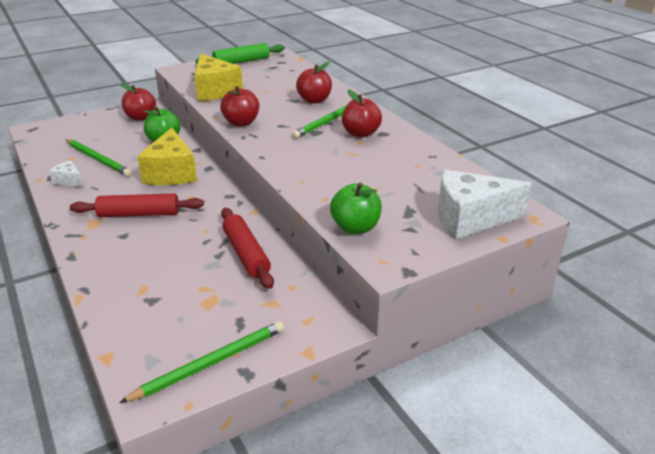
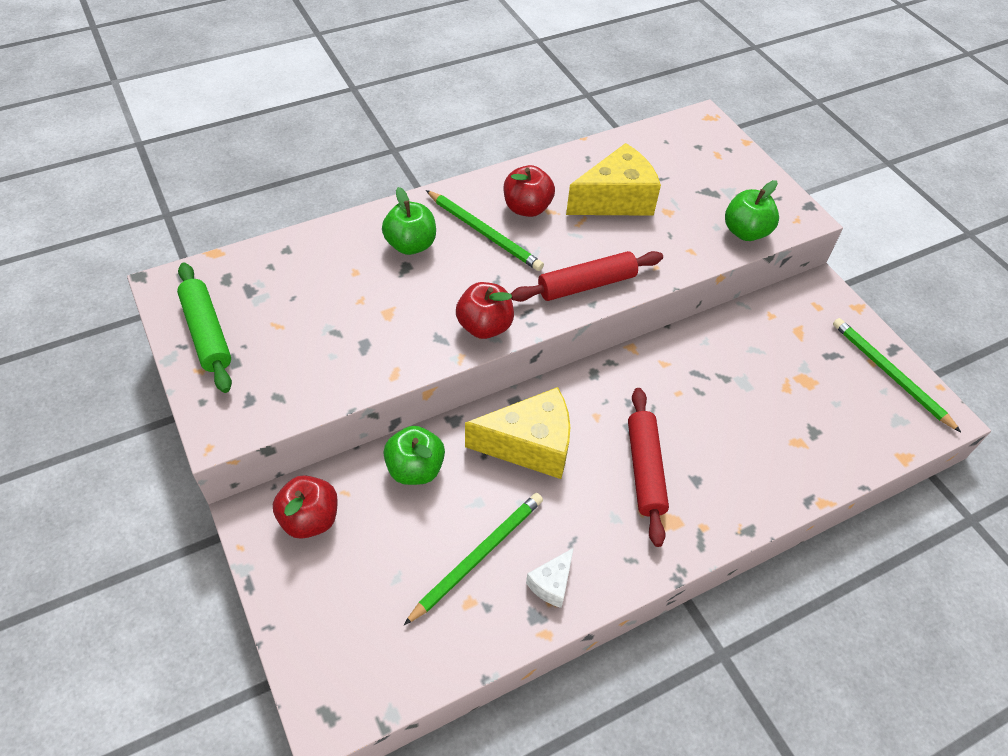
camera: 90 degrees left, 20 degrees up
(215, 91) = (349, 364): yellow cheese -> yellow cheese (615, 200)
(246, 254) = (721, 353): red rolling pin -> red rolling pin (586, 285)
(314, 100) = (411, 245): red apple -> green apple
(470, 219) = (717, 154): white cheese -> none

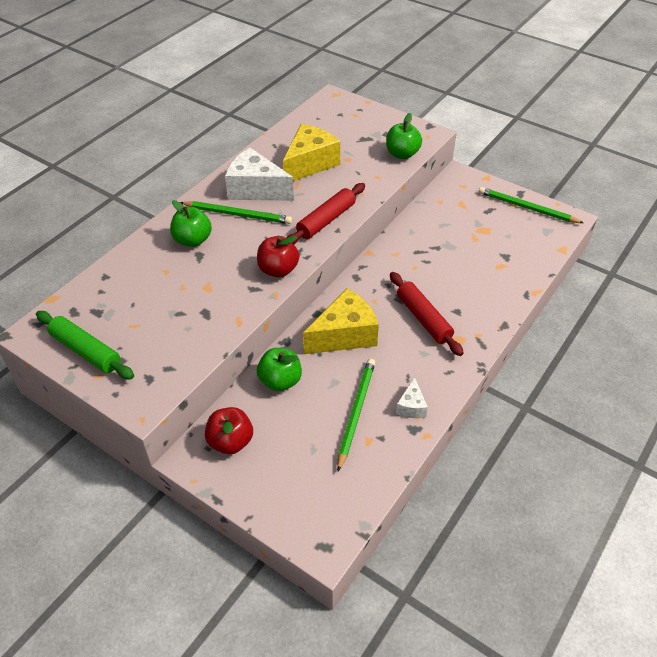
camera: 25 degrees left, 5 degrees down
(527, 208) = (256, 189): red apple -> white cheese

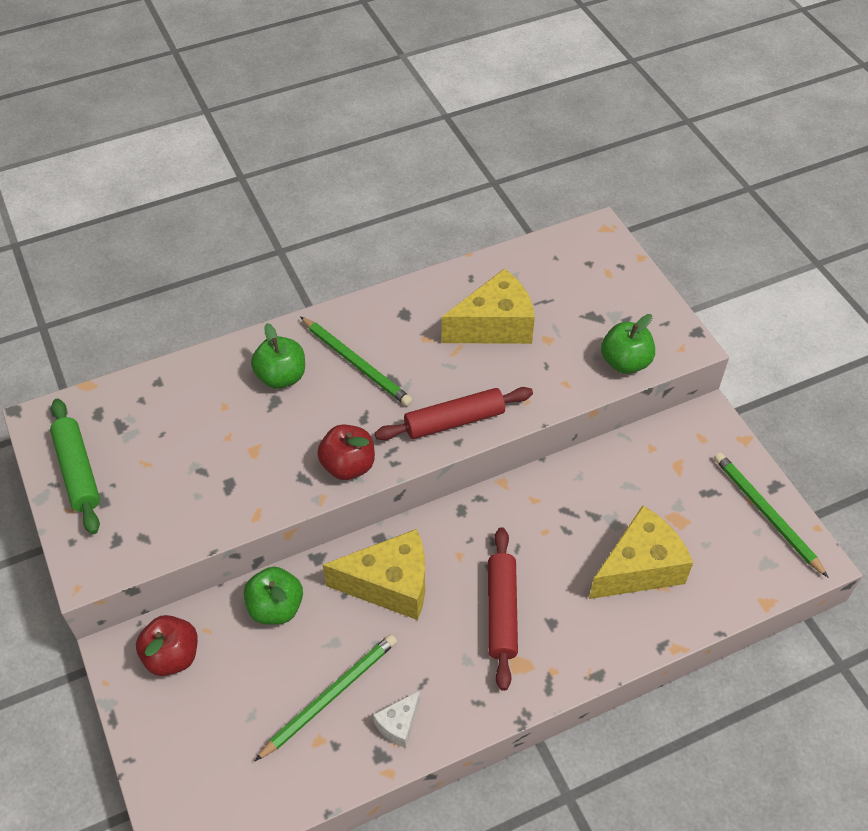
camera: 30 degrees right, 5 degrees up
(256, 189) = (402, 335): white cheese -> none
(482, 262) = (639, 568): none -> yellow cheese

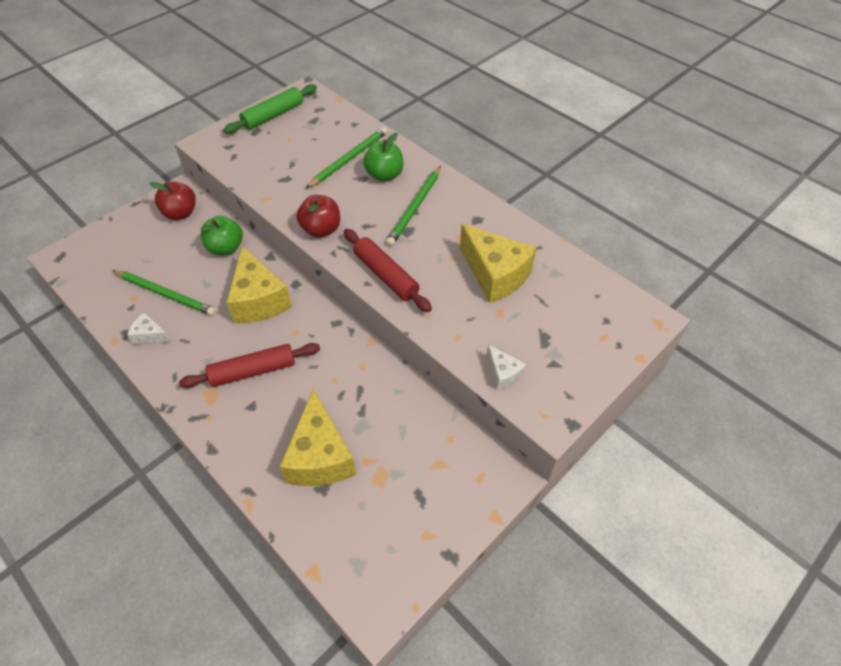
camera: 70 degrees right, 0 degrees up
(625, 362) = (503, 373): green apple -> white cheese
(639, 568) = (320, 456): yellow cheese -> yellow cheese turned 45 degrees clockwise
(766, 514) = (414, 553): green pencil -> green pencil (349, 159)

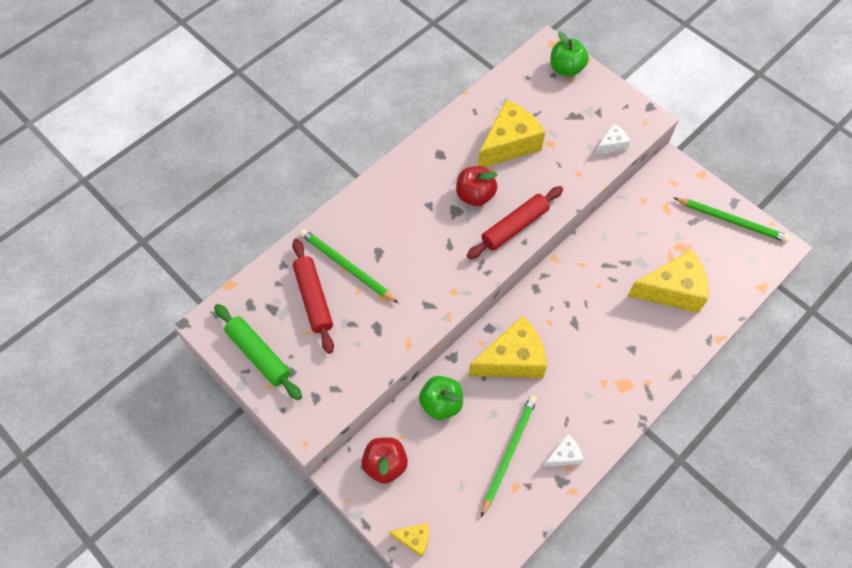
camera: 90 degrees left, 10 degrees up
(112, 231) = (414, 539): none -> yellow cheese
(150, 336) = (564, 455): white cheese -> white cheese turned 135 degrees counterclockwise
(253, 371) = (595, 352): red rolling pin -> red rolling pin (313, 299)
(321, 229) = (456, 285): red apple -> red apple (475, 195)
(384, 175) = (374, 232): green apple -> green apple (566, 68)
(415, 208) = (424, 204): green pencil -> green pencil (732, 221)

